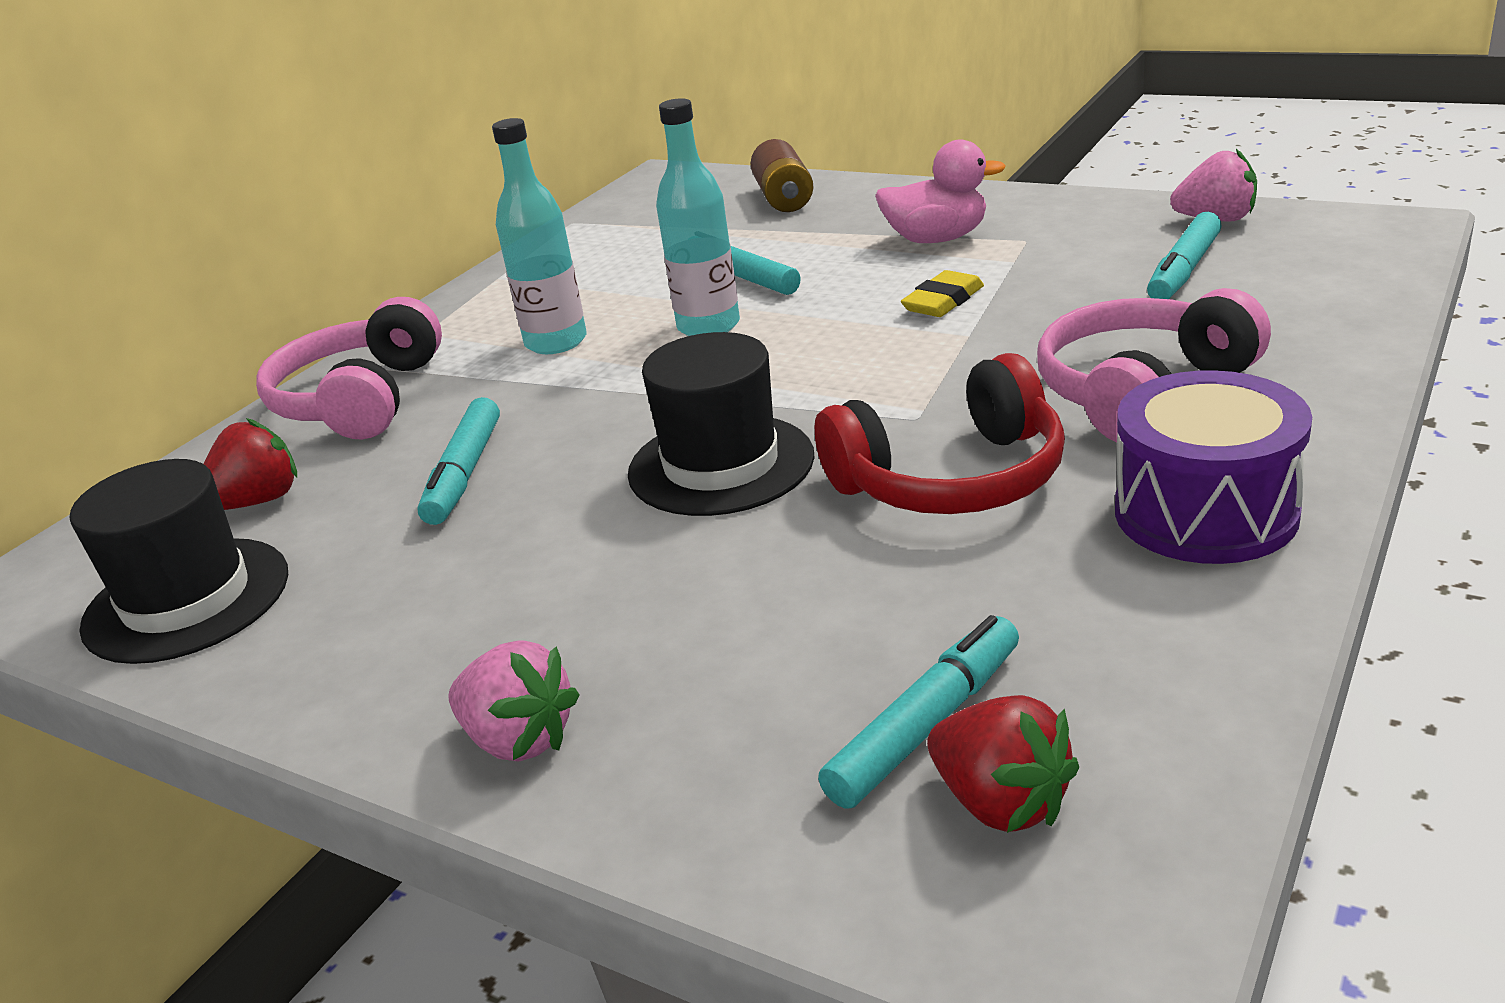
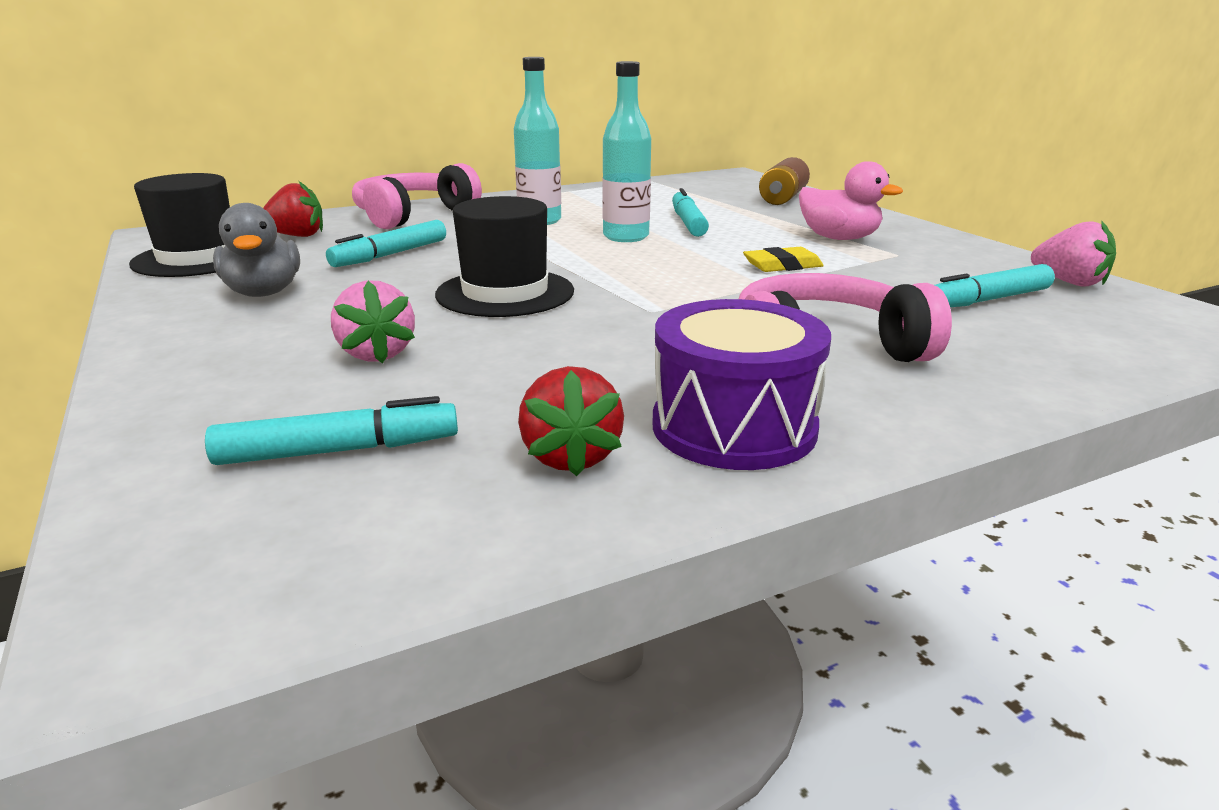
camera: 30 degrees right, 5 degrees down
(415, 602) = (264, 293): none -> grey duck
(519, 739) = (176, 361): pink strawberry -> pink strawberry (376, 354)
(951, 478) = (609, 345): red headphones -> none
(1001, 802) = (288, 510): red strawberry -> red strawberry (570, 456)

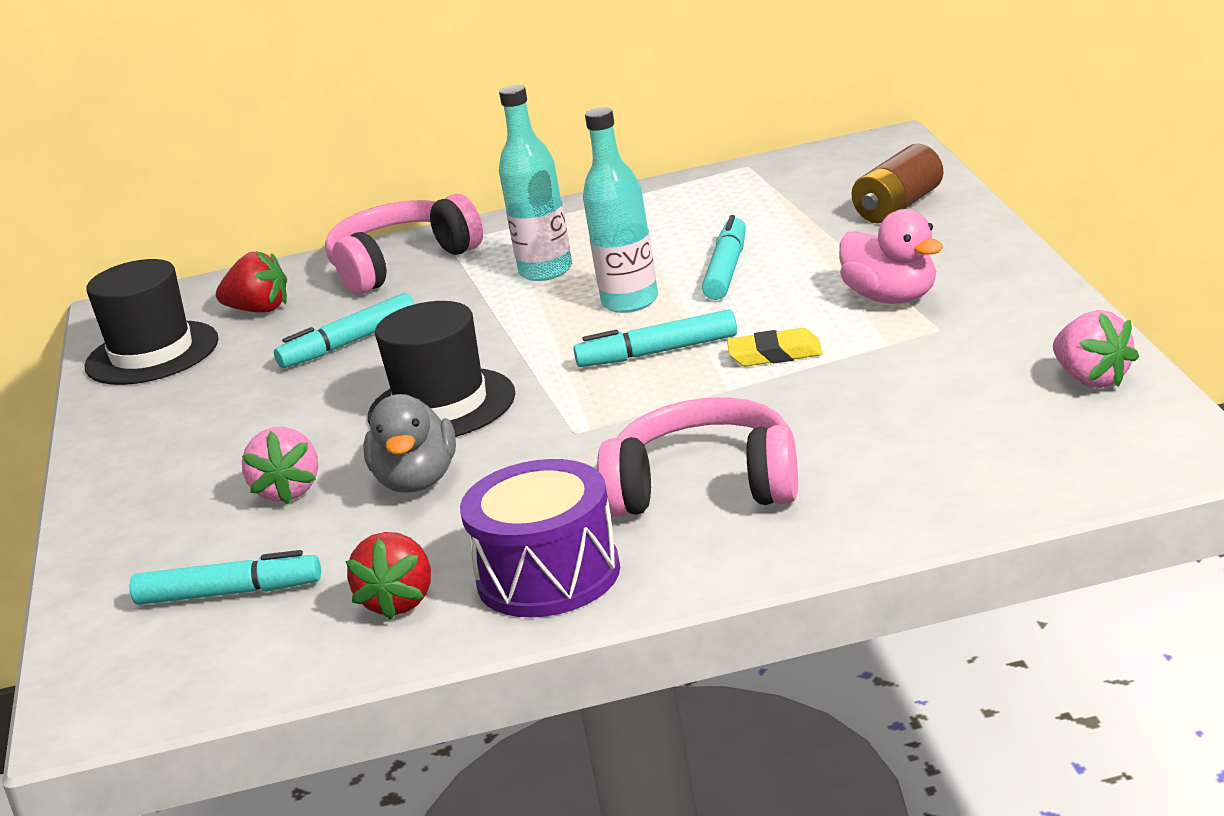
camera: 20 degrees right, 0 degrees up
(264, 293) = (207, 408): grey duck -> grey duck (417, 481)
(987, 300) = (956, 412): turquoise marker -> turquoise marker (658, 352)

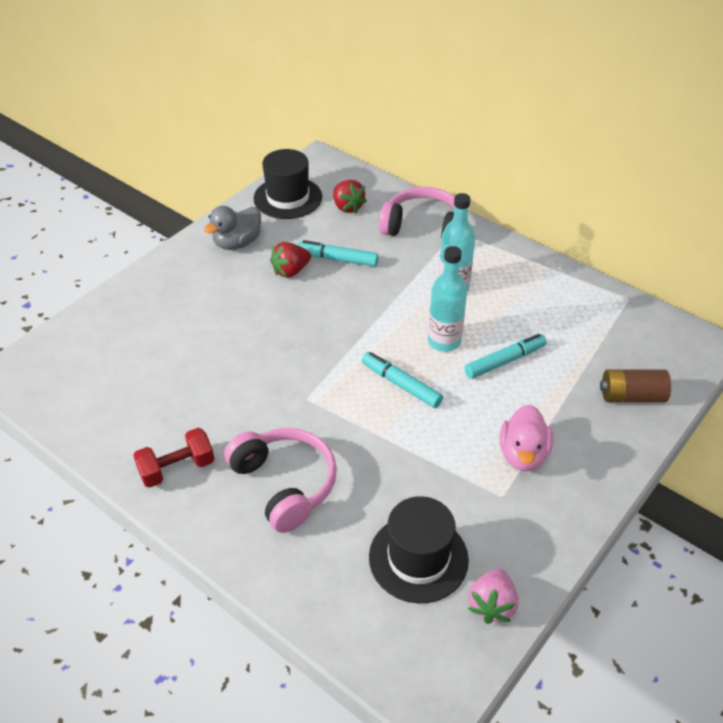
camera: 45 degrees right, 20 degrees up
(229, 593) = (112, 360): turquoise marker -> none
(288, 491) = (200, 325): pink strawberry -> none
(399, 602) = (131, 425): red strawberry -> red strawberry (291, 271)
(417, 481) = (231, 366): grey duck -> grey duck (237, 243)
(441, 406) = (301, 331): black hat -> black hat (418, 558)
(548, 576) = (177, 468): purple drum -> red dumbbell
(775, 354) = (429, 436): yellow eraser -> none

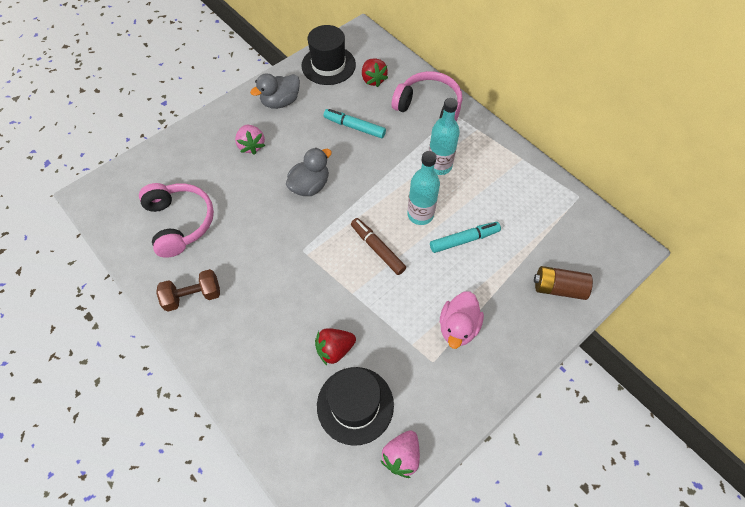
camera: 10 degrees right, 15 degrees up
(177, 468) = (193, 296): red dumbbell -> brown dumbbell
(212, 294) = (251, 146): none -> pink strawberry
(284, 484) = (269, 323): pink headphones -> pink headphones (180, 223)
(291, 271) = (316, 133): red strawberry -> red strawberry (335, 349)
(298, 328) = (310, 186): none -> grey duck
(401, 384) = (377, 249): turquoise marker -> brown marker

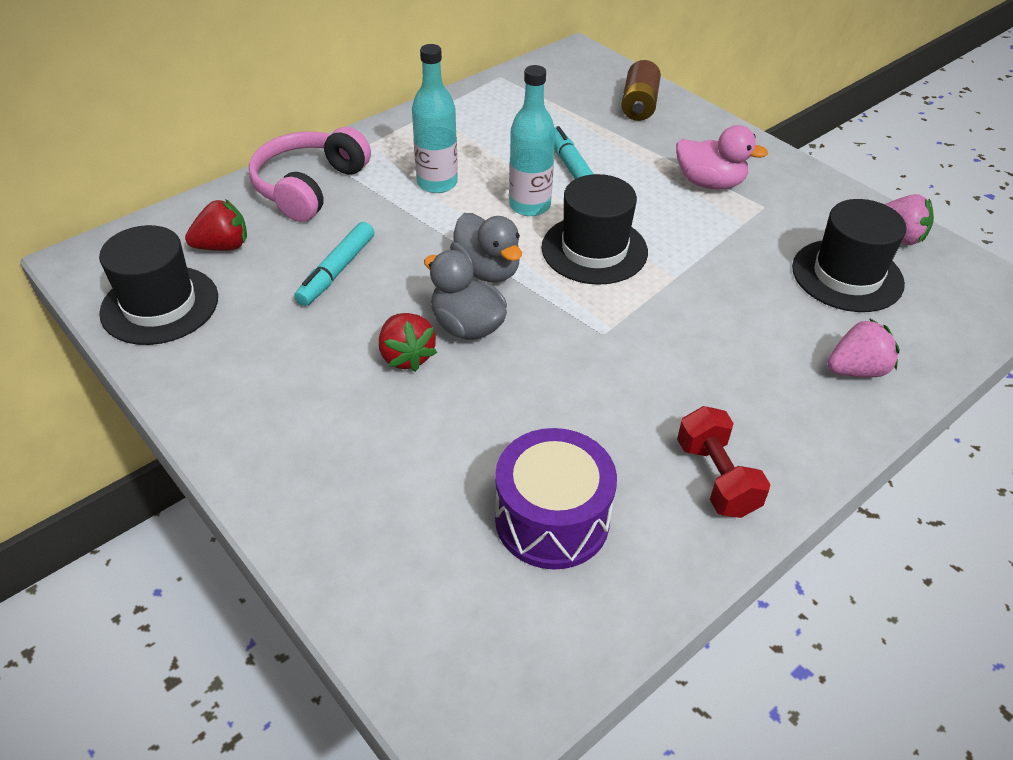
camera: 90 degrees left, 15 degrees down
(180, 223) = (552, 519): pink headphones -> purple drum
(193, 296) = (716, 478): brown dumbbell -> red dumbbell
(251, 146) = (357, 414): pink strawberry -> pink strawberry (856, 370)
(280, 102) = (243, 374): grey duck -> grey duck (487, 270)
(335, 349) = (771, 295): red strawberry -> red strawberry (406, 356)
(377, 249) = (594, 250): brown marker -> black hat

